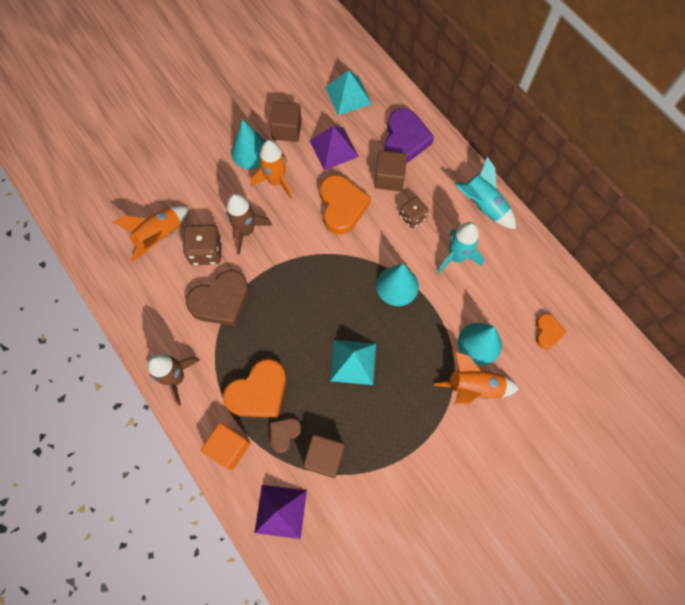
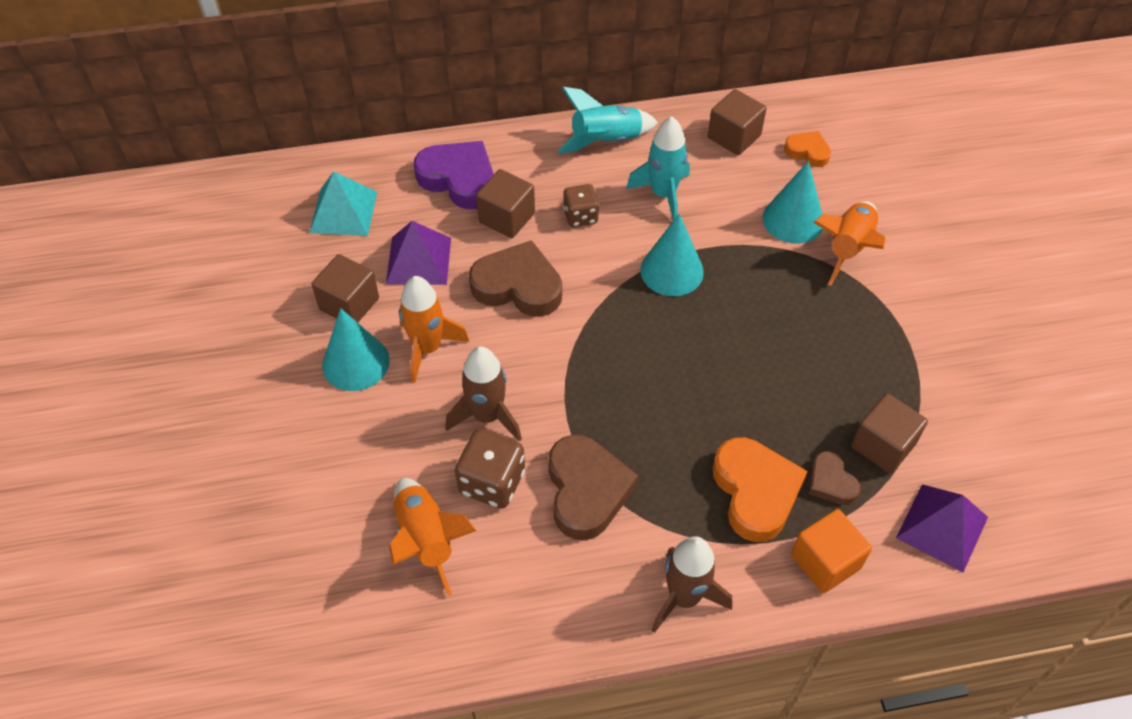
camera: 65 degrees left, 15 degrees down
(342, 207) = (518, 286): orange heart -> brown heart
(353, 362) = (759, 361): turquoise pyramid -> none
(533, 280) = (734, 137): none -> brown cube

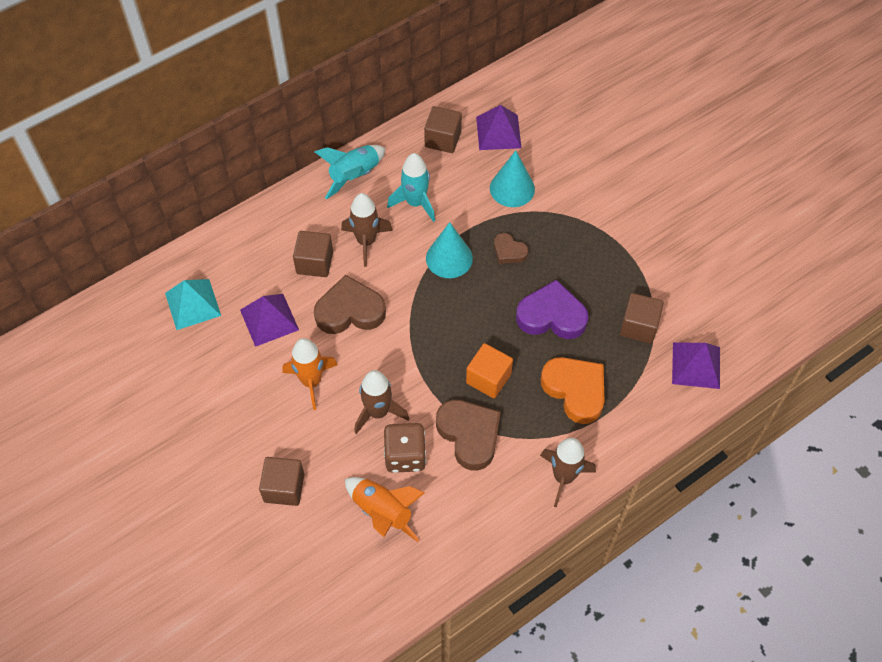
camera: 25 degrees left, 5 degrees up
(349, 304) = (237, 372): brown cube -> brown cube (284, 488)
(355, 362) = (266, 412): turquoise cone -> none
(459, 179) = (264, 246): purple heart -> purple heart (551, 316)
(580, 216) = (366, 241): brown dice -> brown rocket
(807, 151) = (498, 132): orange heart -> purple pyramid
(825, 562) = (637, 417): orange cube -> orange cube (488, 378)
(831, 482) = (618, 364): brown heart -> brown heart (509, 251)
(848, 248) = (557, 196): orange rocket -> none

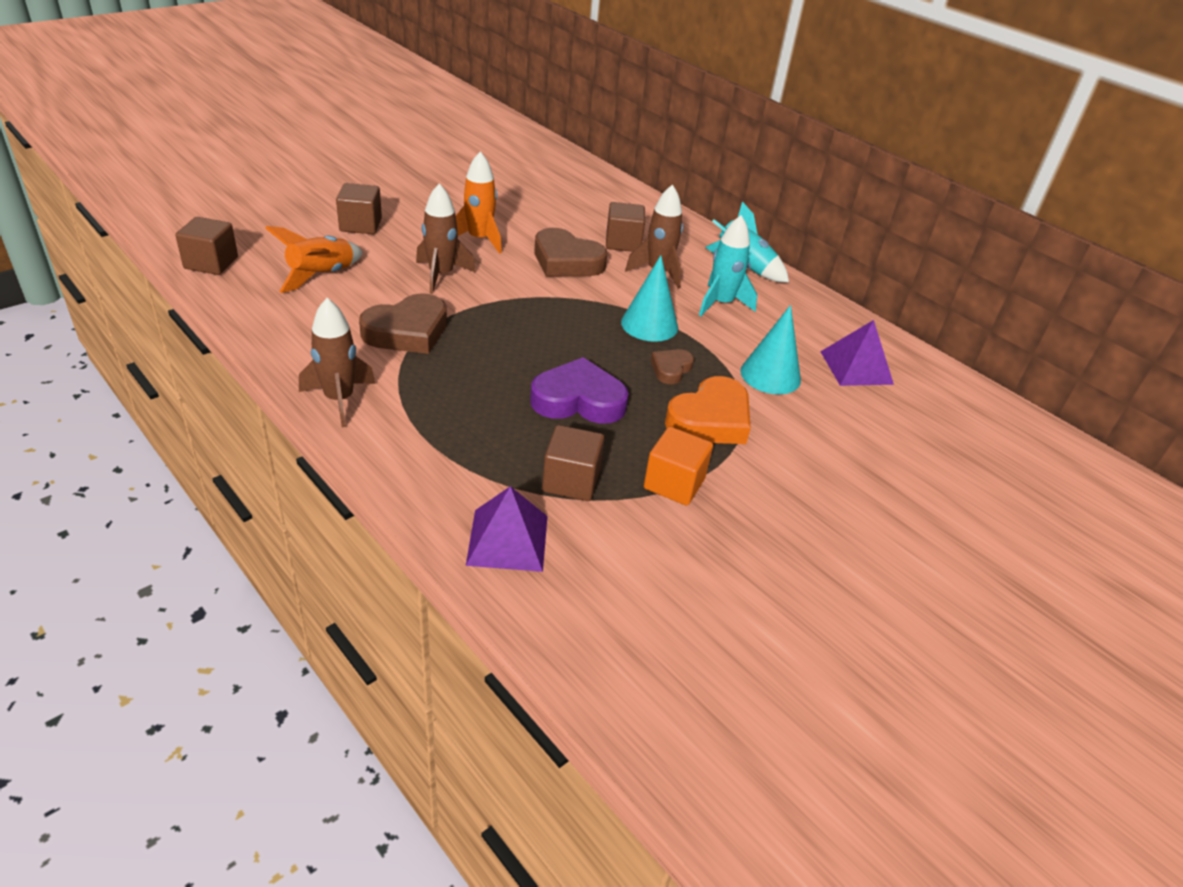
camera: 80 degrees right, 20 degrees down
(192, 304) = (563, 184): turquoise pyramid -> none
(269, 320) = (550, 219): purple pyramid -> none
(350, 311) = (566, 261): brown heart -> brown heart turned 135 degrees clockwise
(405, 456) = (386, 290): brown dice -> none
(443, 139) = (823, 325): brown cube -> brown cube (211, 263)
(488, 378) = (483, 347): orange cube -> orange cube (674, 483)
(551, 316) = (578, 400): purple heart -> purple heart turned 90 degrees counterclockwise
(575, 390) = (465, 415): orange heart -> orange heart (710, 420)

